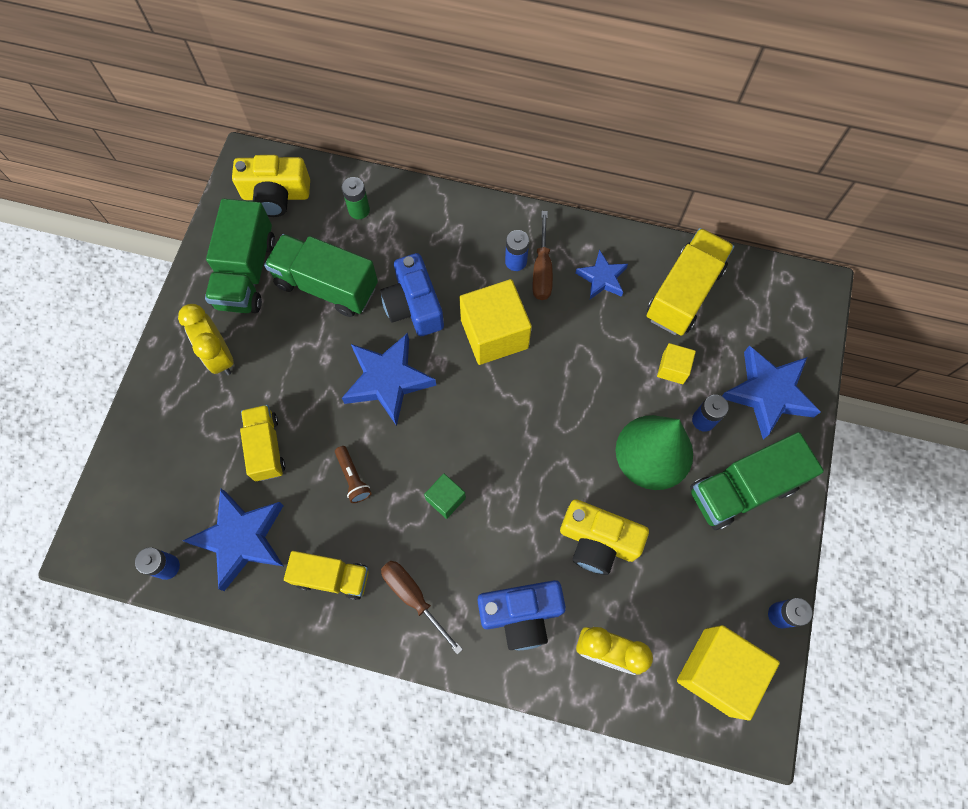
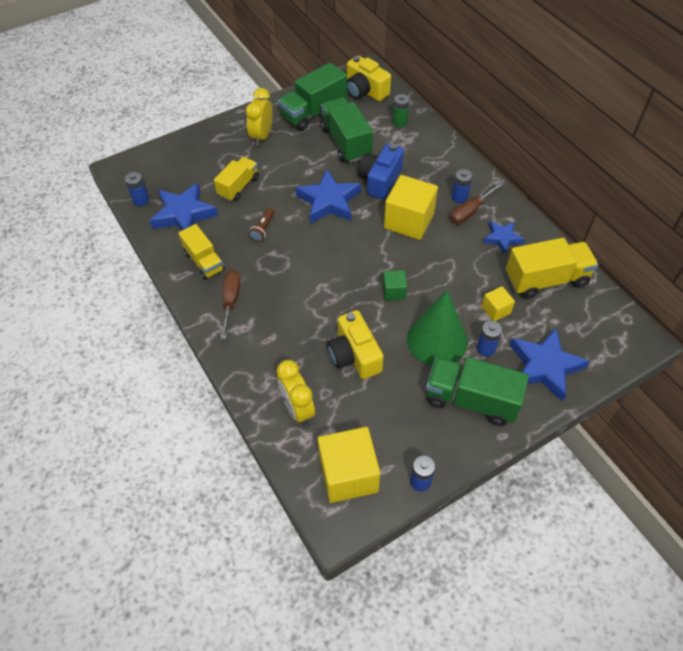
camera: 45 degrees right, 15 degrees down
(445, 499) = (297, 272): green cube -> green cube (394, 291)
(521, 614) = (274, 353): blue camera -> none

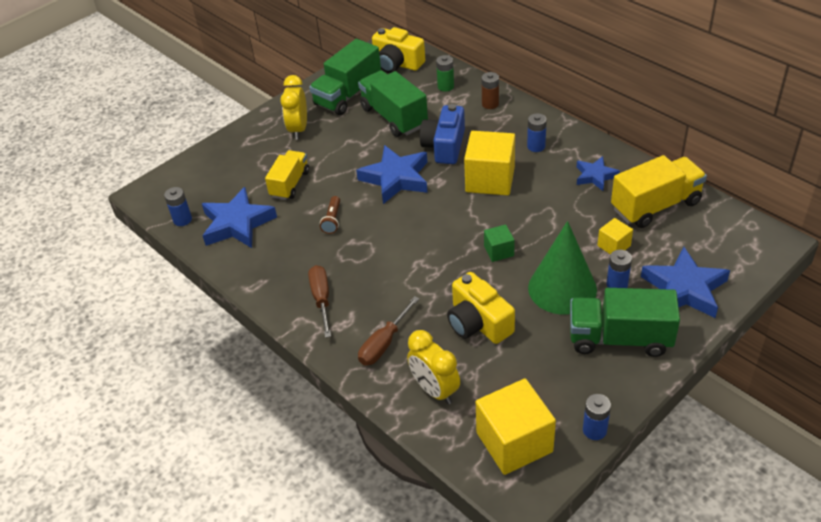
camera: 10 degrees left, 10 degrees down
(204, 261) = (277, 266): yellow truck -> none
(433, 147) = (490, 104): none -> brown battery
(470, 211) = (552, 157): brown screwdriver -> brown screwdriver (384, 343)

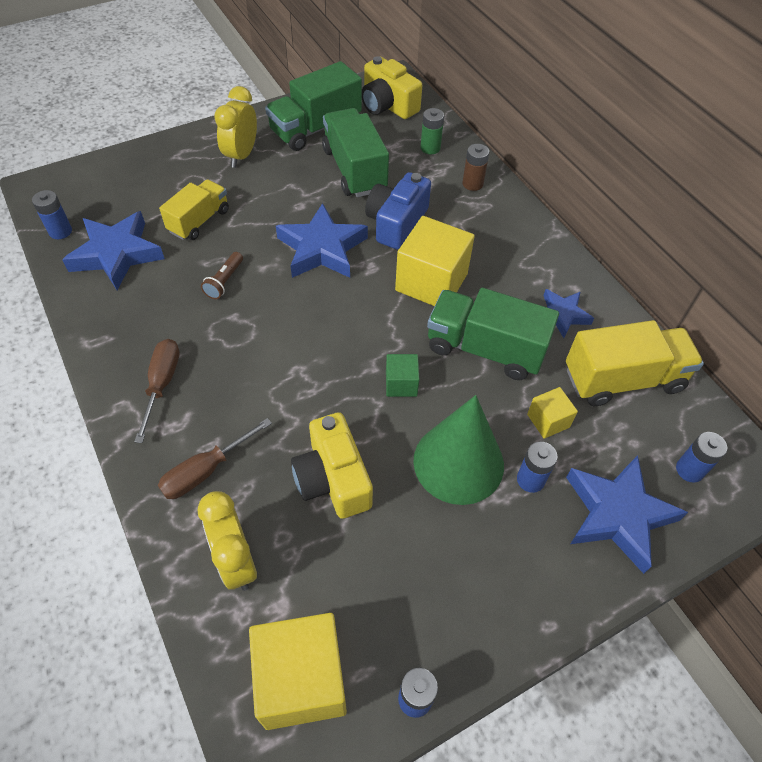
camera: 10 degrees right, 10 degrees up
(536, 146) = (504, 254): blue battery -> blue battery (689, 470)
(619, 338) = (503, 562): green truck -> green truck (485, 349)

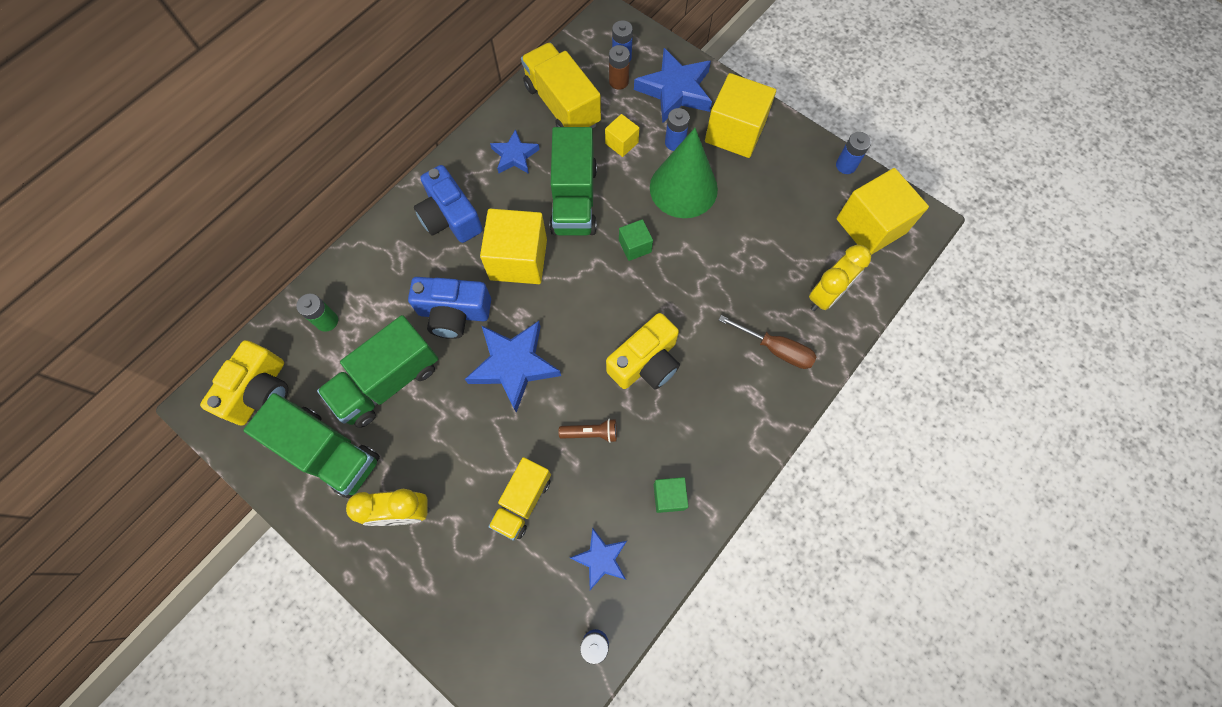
camera: 110 degrees left, 15 degrees up
(116, 254) = (601, 559): blue star -> blue star, size x0.59
(128, 317) = (669, 496): none -> green cube
(162, 384) = (721, 424): brown screwdriver -> none
(199, 221) = (522, 501): yellow truck -> yellow truck turned 75 degrees counterclockwise
(333, 479) = (737, 261): yellow camera -> yellow camera (645, 362)
(472, 184) = (372, 265): brown battery -> brown battery (618, 81)
(502, 246) = (450, 217): none -> blue camera
(525, 562) = (735, 132): none -> yellow cube

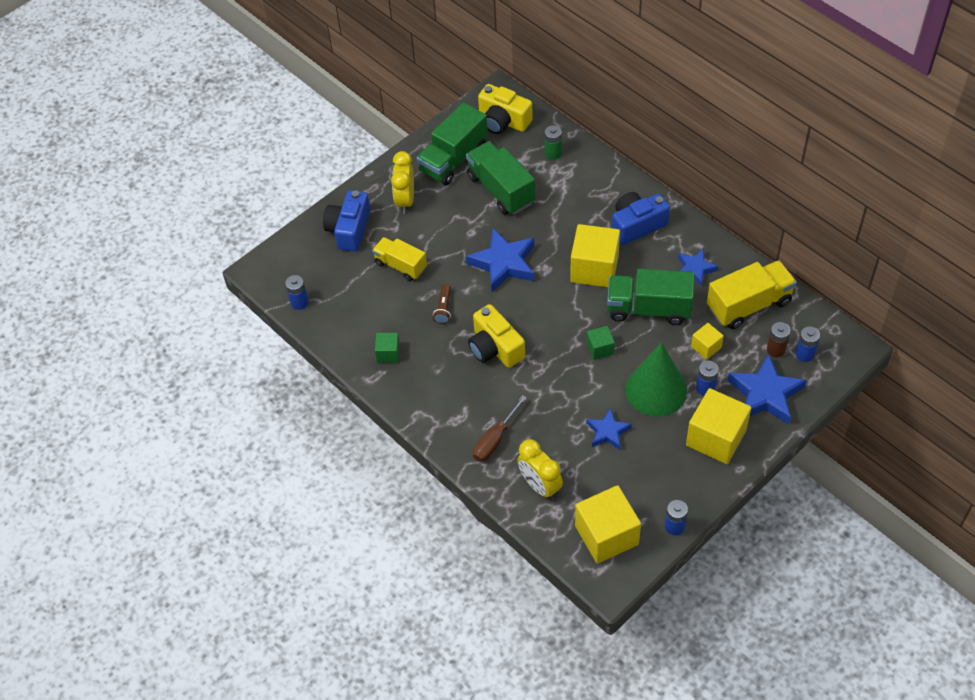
camera: 100 degrees right, 15 degrees down
(454, 313) = (551, 227): blue camera -> blue camera (349, 229)
(601, 559) = (352, 309): blue star -> blue star (607, 432)

